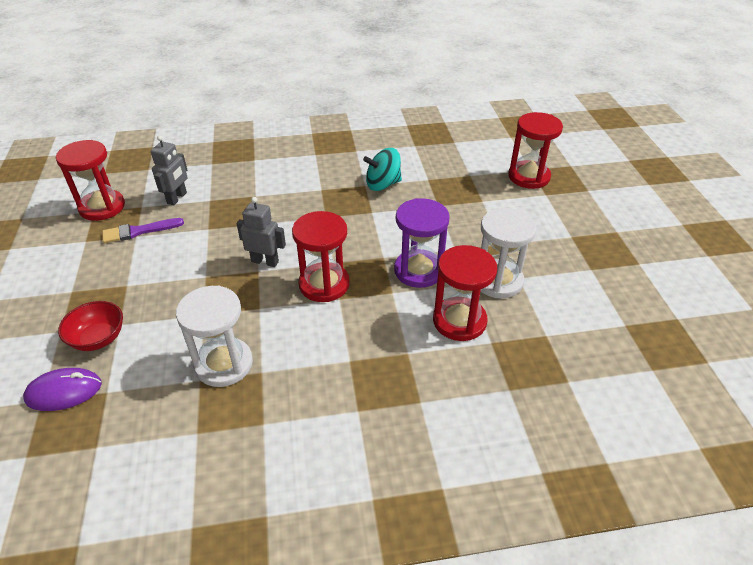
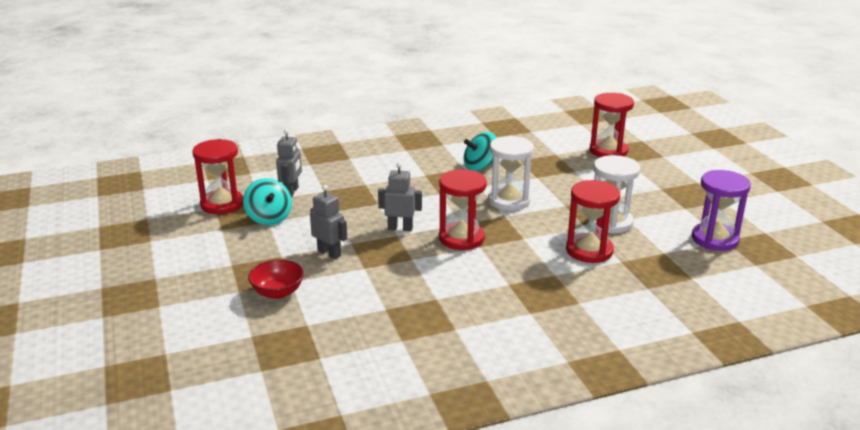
camera: 10 degrees left, 15 degrees down
(64, 391) = (268, 328): purple mouse -> none
(138, 231) = (269, 218): purple brush -> turquoise spinning top
(177, 288) = (329, 253): none -> grey robot
(224, 364) = (401, 297): white hourglass -> white hourglass (509, 200)
(418, 271) = (540, 222): purple hourglass -> purple hourglass (715, 239)

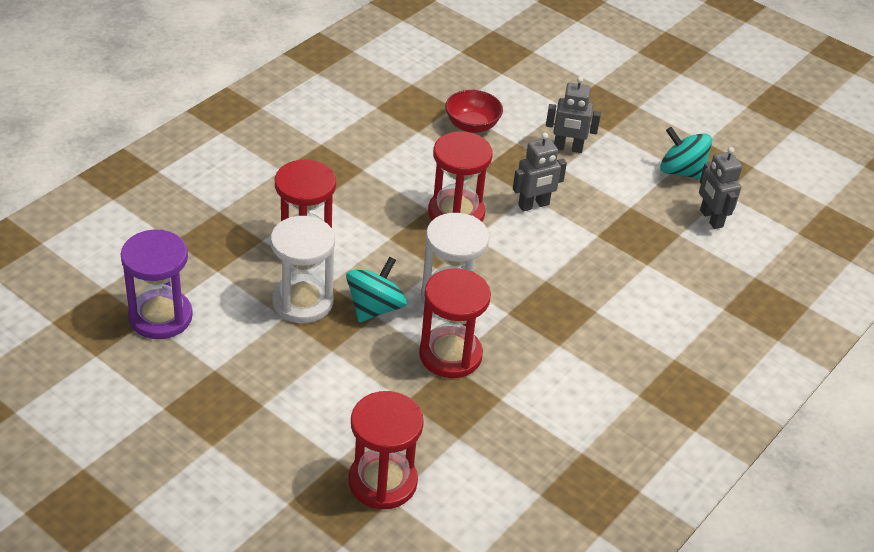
camera: 145 degrees right, 15 degrees up
(222, 204) = (754, 173): red hourglass -> red hourglass (450, 355)
(278, 292) = (561, 92): red bowl -> red bowl (472, 125)
(480, 166) = (541, 358): turquoise spinning top -> turquoise spinning top (375, 308)

